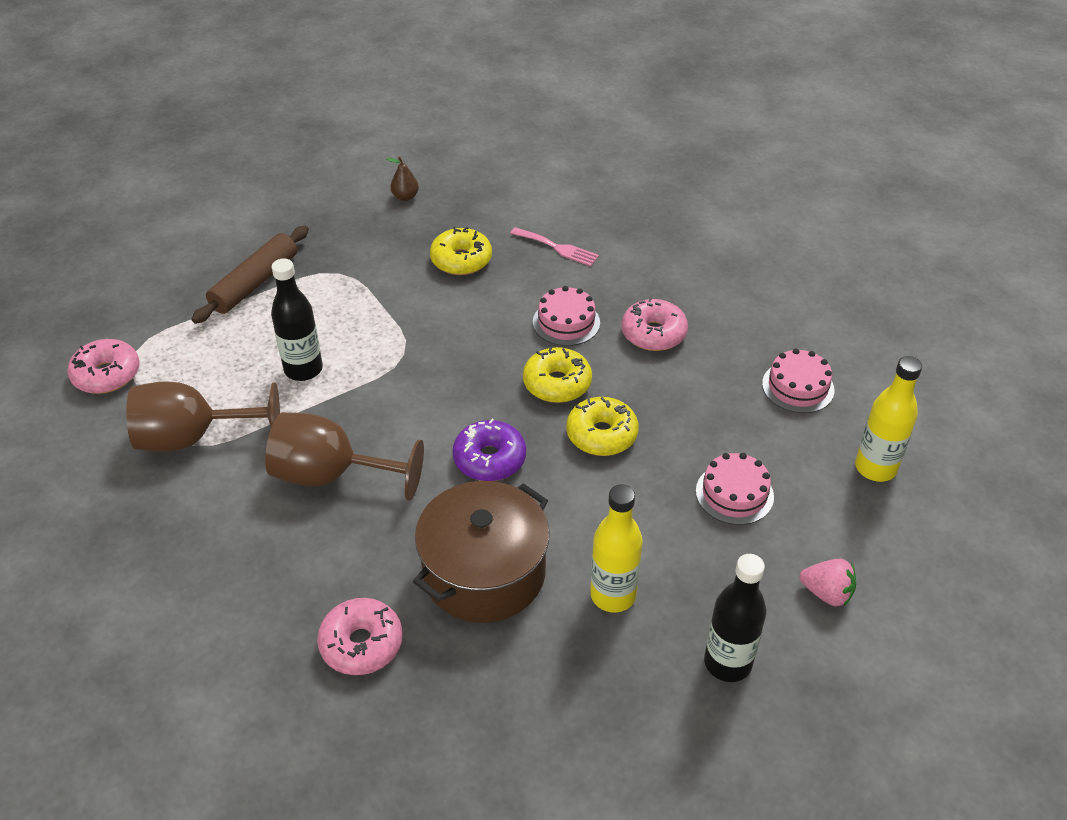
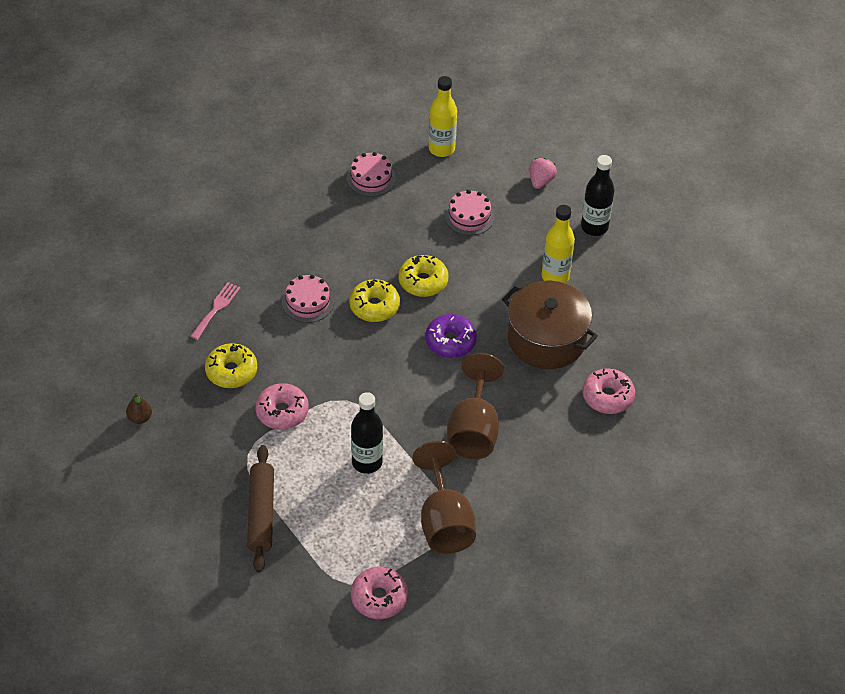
camera: 95 degrees left, 5 degrees up
(254, 283) = (261, 513): brown rolling pin -> brown rolling pin turned 60 degrees clockwise
(653, 333) = (319, 251): pink donut -> pink donut (282, 412)

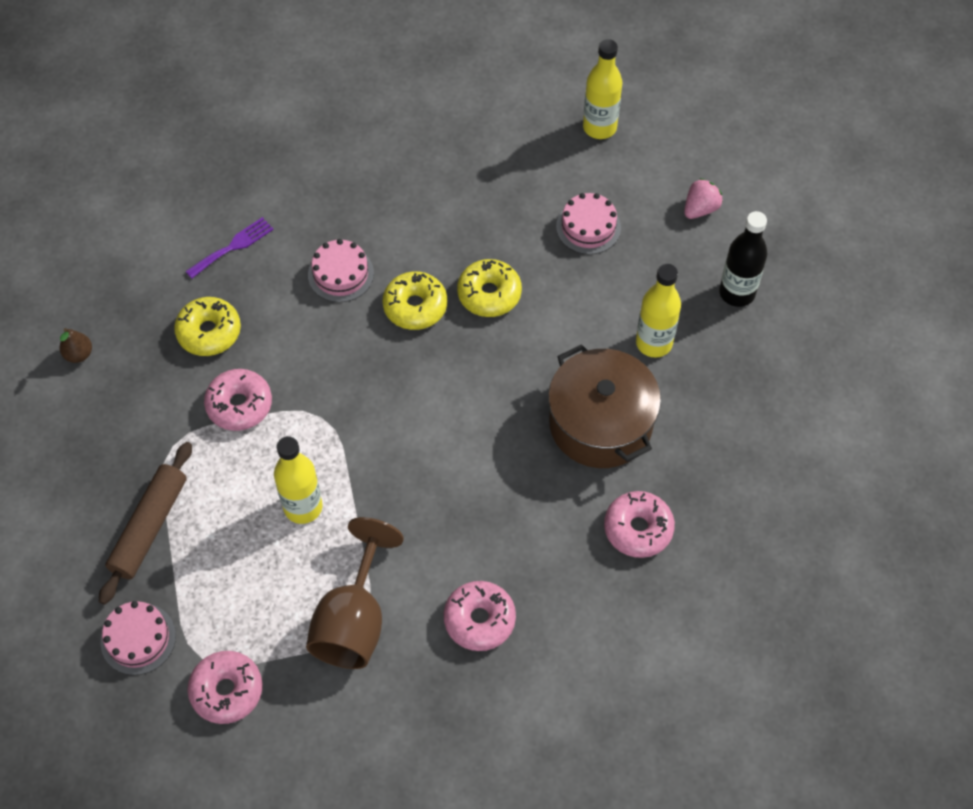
camera: 25 degrees right, 10 degrees up
(216, 309) = (233, 246): pink fork -> purple fork
(367, 462) = (303, 507): black bottle -> yellow bottle
(371, 178) = (495, 139): pink cake -> pink cake (138, 639)
(450, 341) = (482, 384): purple donut -> none
(473, 430) = (450, 512): brown goblet -> none
(531, 490) = (479, 620): none -> pink donut

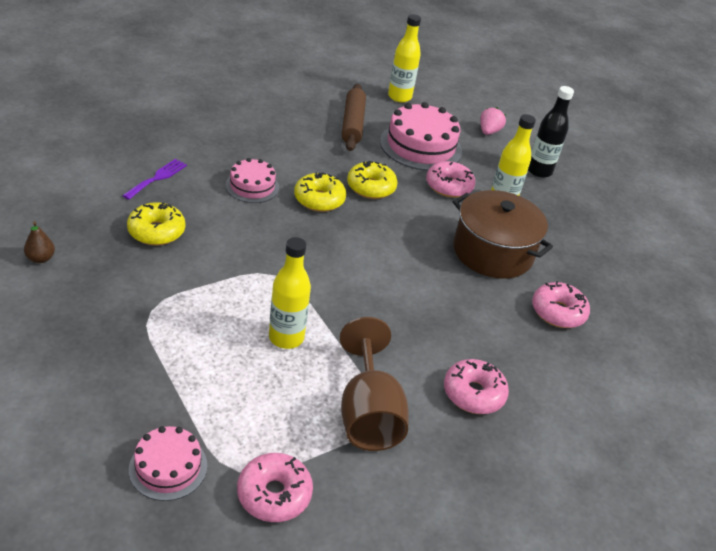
camera: 25 degrees left, 20 degrees down
(149, 527) = (149, 374): brown rolling pin -> brown rolling pin (352, 124)
(239, 405) = (201, 275): pink donut -> pink donut (449, 186)
(588, 227) = (421, 146): pink cake -> pink cake, size x1.73

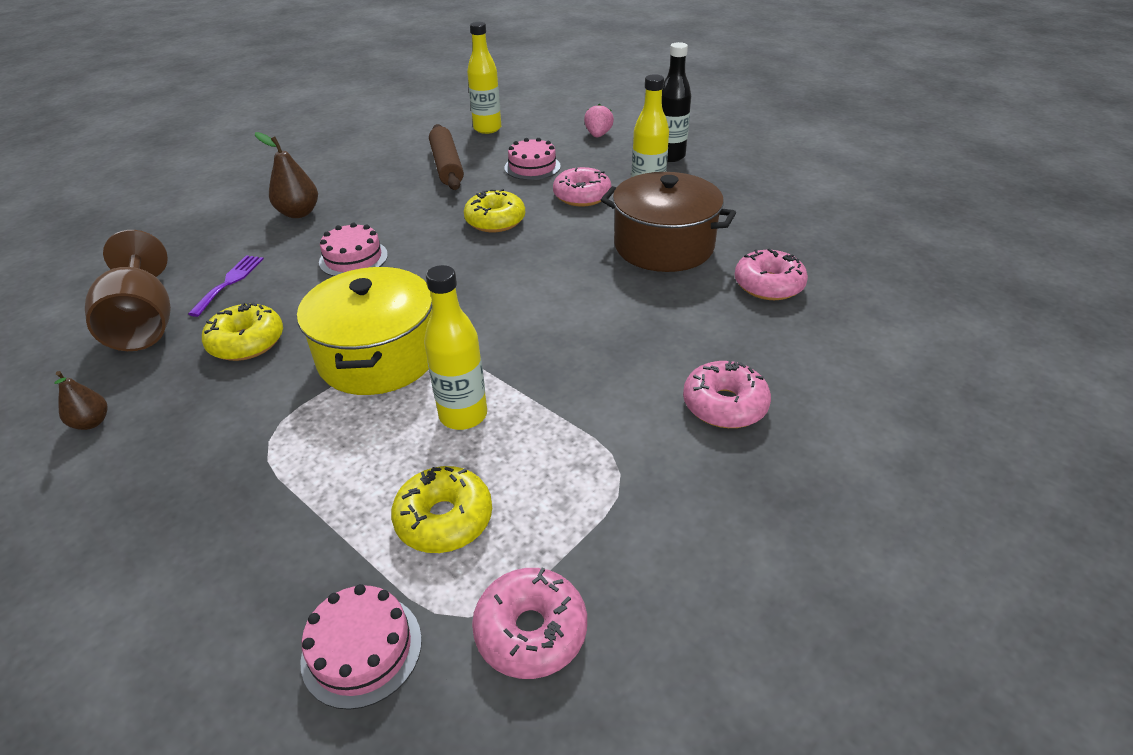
camera: 10 degrees left, 0 degrees up
(224, 133) = (299, 213): none -> brown pear
(243, 273) = (378, 356): none -> yellow pot
(319, 199) = (440, 249): yellow donut -> yellow donut (444, 519)
(368, 414) = (609, 474): brown goblet -> brown goblet (144, 323)
(421, 146) = (532, 167): pink cake -> pink cake, size x0.58

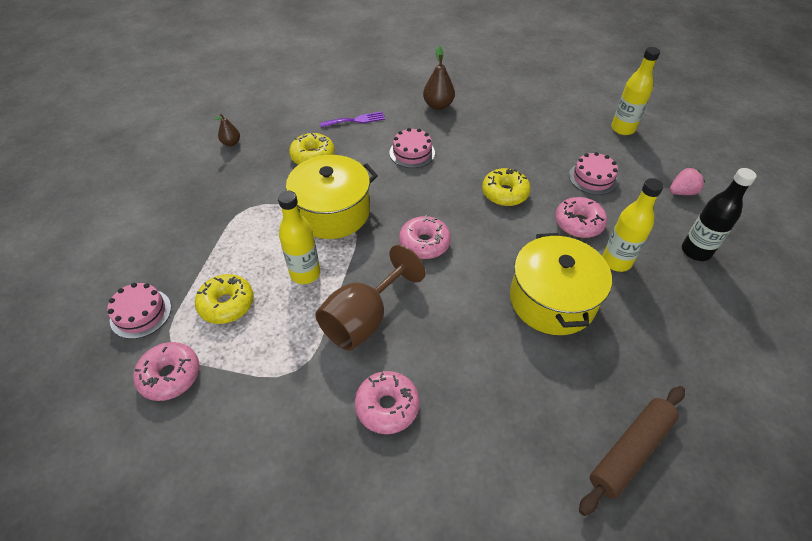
camera: 60 degrees right, 10 degrees up
(144, 323) = (304, 113): brown goblet -> brown goblet (364, 319)
(446, 166) = (550, 136): brown rolling pin -> brown rolling pin (630, 451)
(663, 246) = (552, 300): brown pot -> yellow pot
(768, 285) = (552, 389): pink donut -> pink donut (424, 243)

